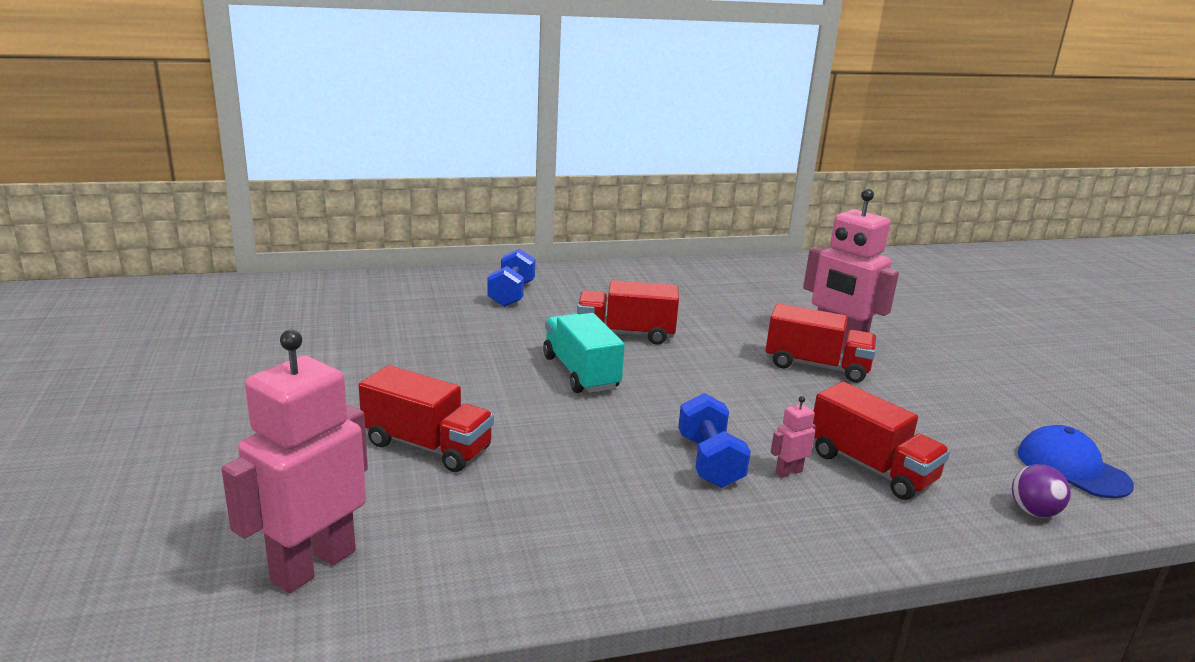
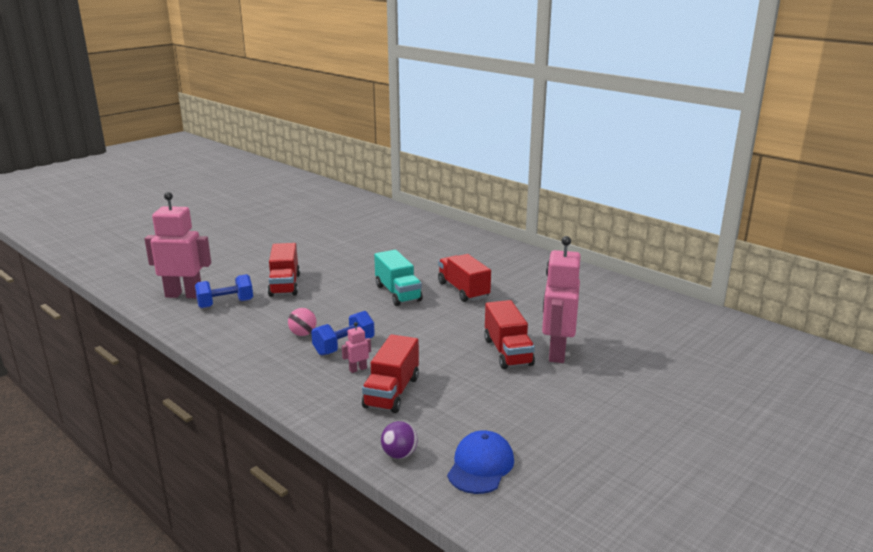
camera: 60 degrees right, 0 degrees up
(511, 294) = (466, 251): blue dumbbell -> blue dumbbell (225, 304)
(580, 373) = (398, 293): turquoise truck -> turquoise truck turned 120 degrees clockwise
(634, 482) = (303, 334): none -> pink ball
(788, 472) = (358, 369): pink robot -> pink robot turned 60 degrees counterclockwise

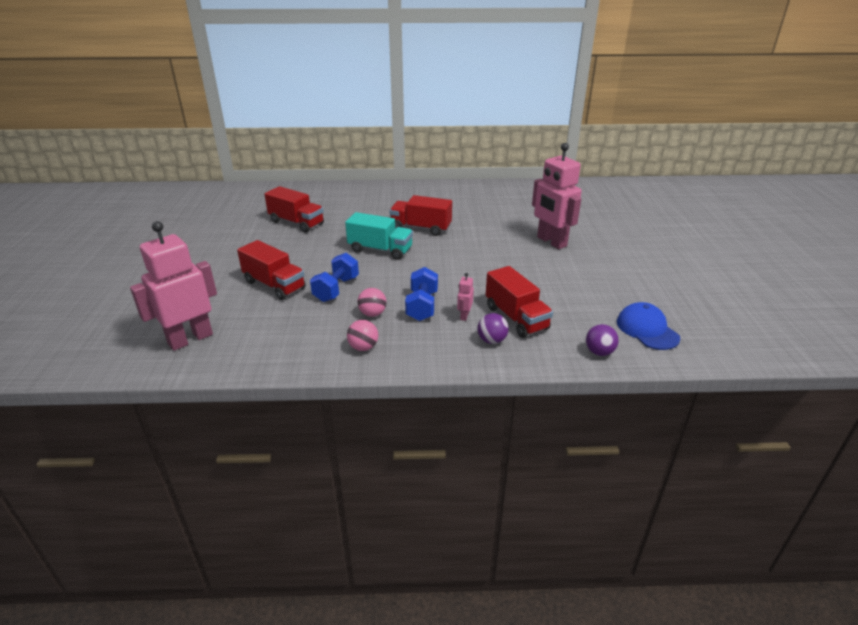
camera: 45 degrees left, 10 degrees up
(225, 304) = (252, 325): blue dumbbell -> blue dumbbell (336, 289)
(255, 352) = (363, 347): none -> pink ball
(340, 396) = (492, 340): none -> purple ball
(507, 352) = (526, 255): red truck -> red truck (296, 223)

